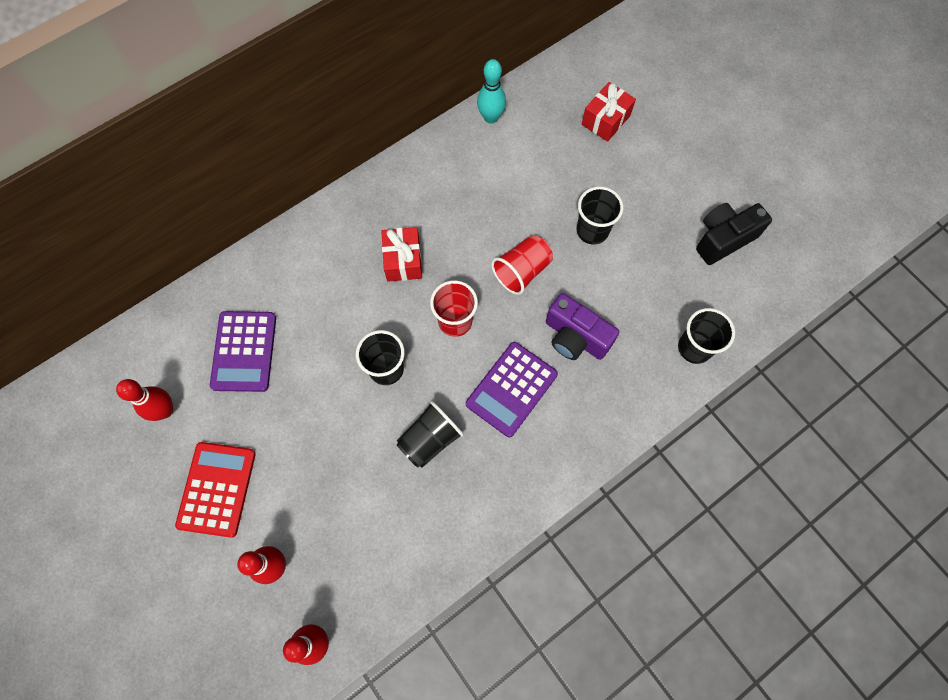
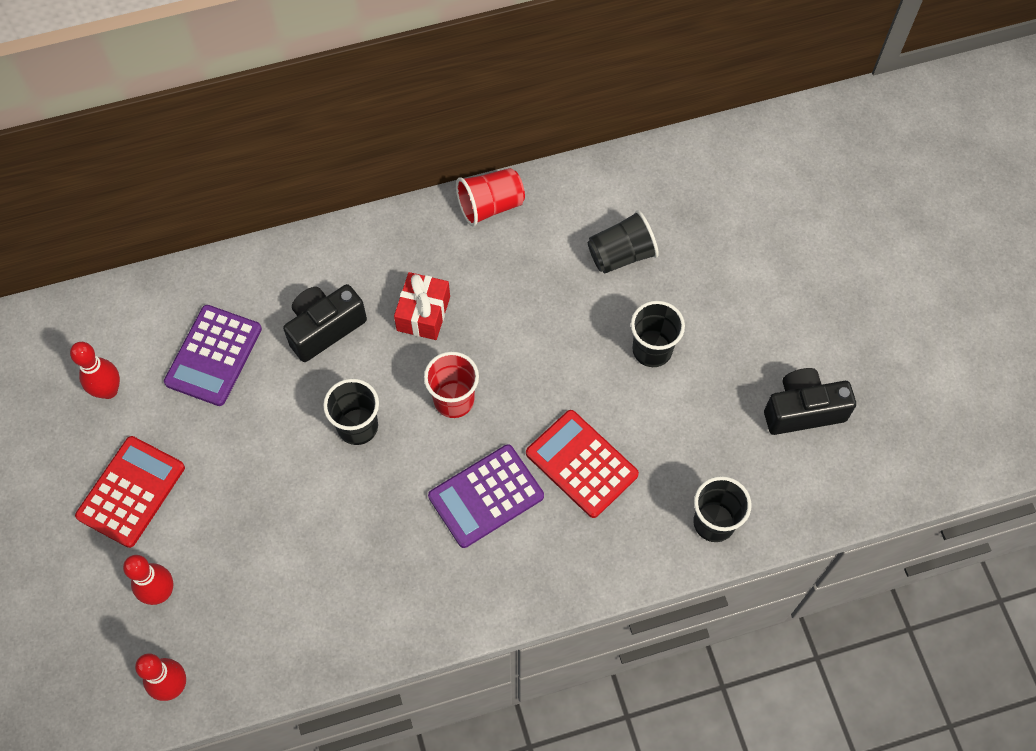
camera: 20 degrees right, 5 degrees down
(328, 298) = (325, 328): none -> black camera
(430, 439) = (375, 519): black cup -> black cup (621, 255)
(490, 117) = (588, 181): turquoise bowling pin -> none
(522, 271) = (551, 369): red cup -> red cup (490, 206)
(575, 337) = (581, 464): purple camera -> red calculator
(605, 120) = (722, 226): red gift -> none

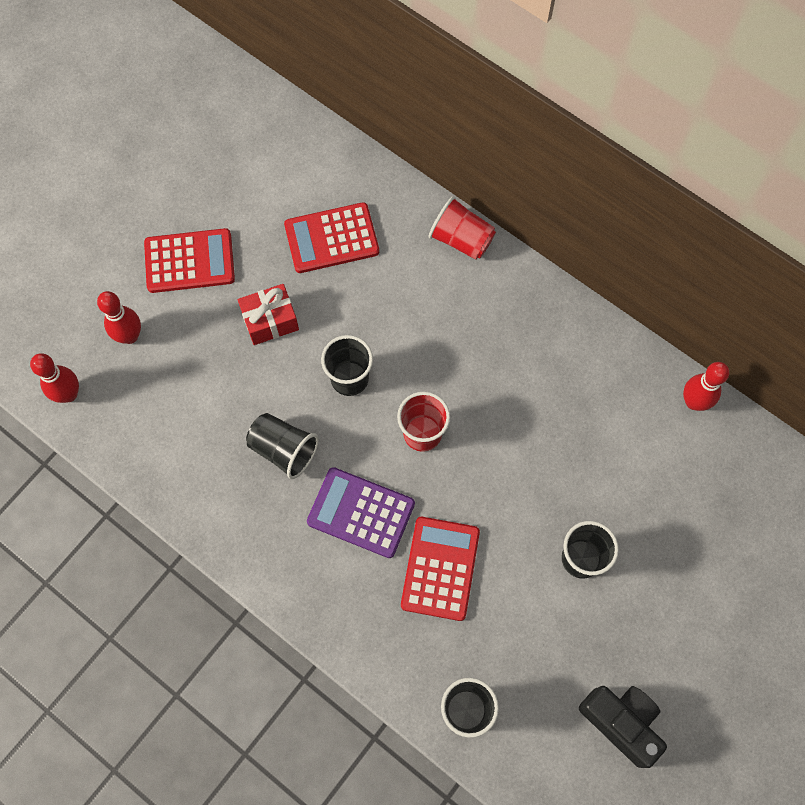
camera: 55 degrees right, 5 degrees up
(108, 390) = (254, 190): red bowling pin -> red bowling pin (694, 402)
(213, 356) = (331, 238): purple calculator -> red calculator
(325, 328) = (411, 298): black camera -> none
(423, 313) = (477, 360): red gift -> red gift (270, 321)
(490, 206) = (609, 345): red cup -> red cup (461, 239)
(621, 255) = (648, 476): black cup -> black cup (284, 450)

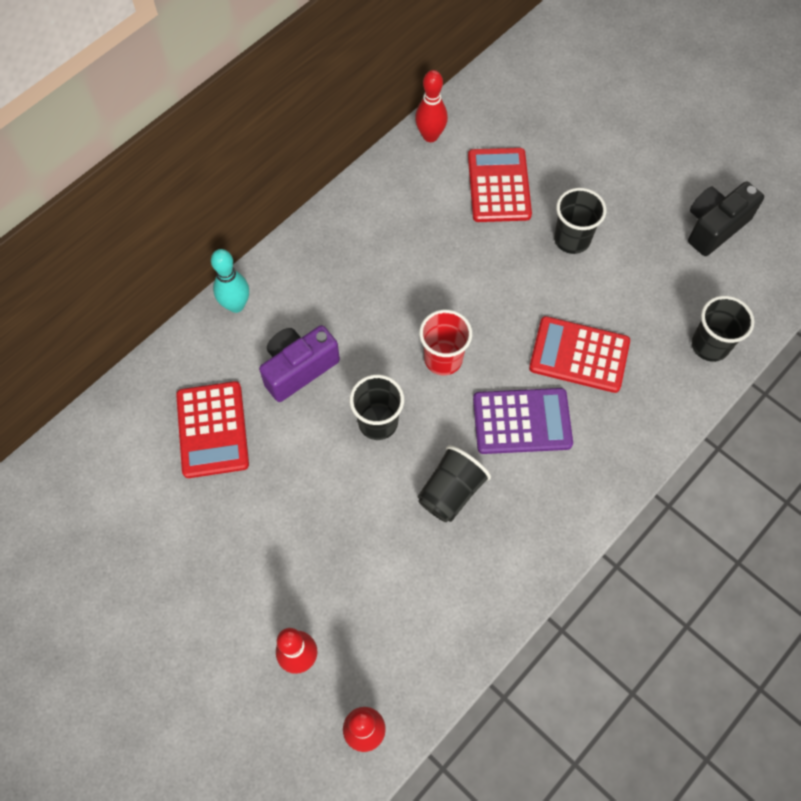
camera: 85 degrees left, 5 degrees down
(189, 261) = (214, 585): red calculator -> red calculator (499, 186)
(270, 321) = (301, 499): red gift -> none
(361, 513) = (522, 421): purple calculator -> purple calculator turned 120 degrees counterclockwise
(399, 303) = (298, 369): none -> purple camera
(461, 239) = (236, 305): red cup -> turquoise bowling pin

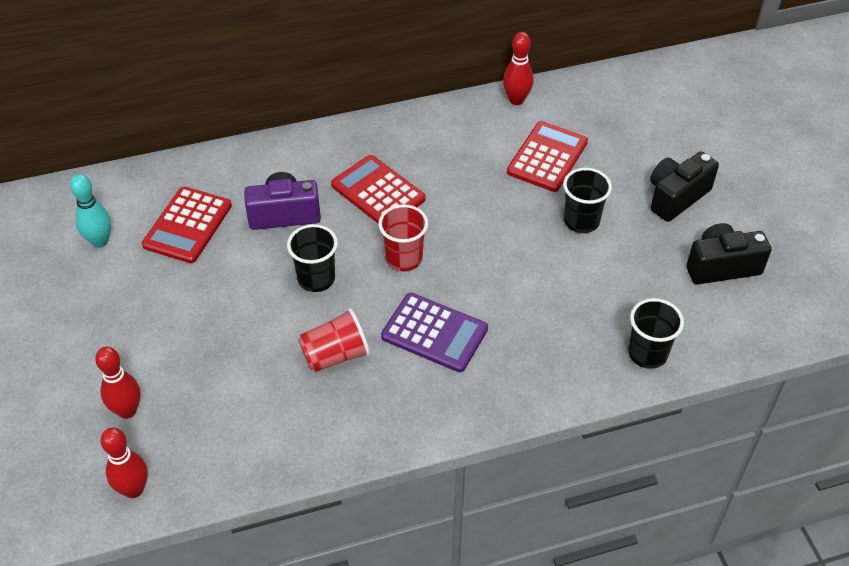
camera: 30 degrees right, 15 degrees down
(236, 305) = (271, 151): turquoise bowling pin -> turquoise bowling pin (100, 241)
(451, 492) = (336, 355): black cup -> red cup
(579, 355) = (522, 307): red calculator -> red calculator (378, 192)
(635, 174) = (676, 197): none -> black camera

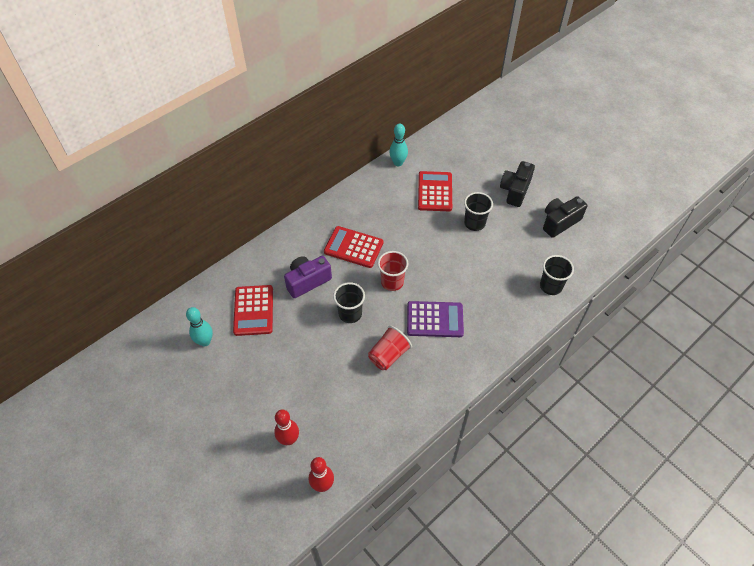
camera: 25 degrees left, 5 degrees up
(516, 100) = (398, 163): red bowling pin -> turquoise bowling pin

